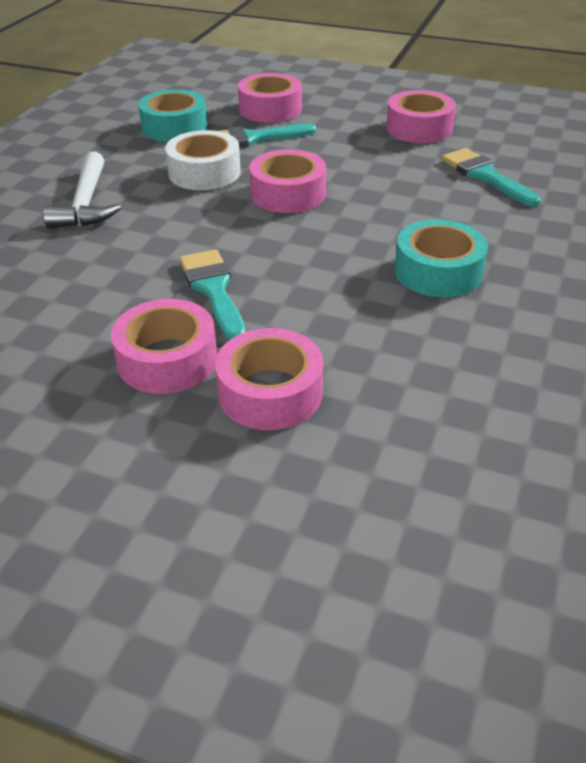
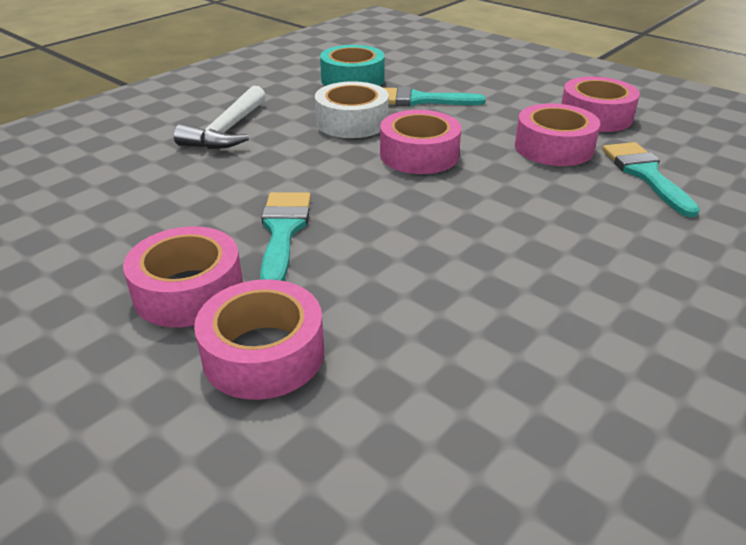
camera: 20 degrees right, 5 degrees down
(270, 109) = (452, 77): pink tape -> pink tape (553, 147)
(438, 271) = (532, 265): turquoise tape -> none

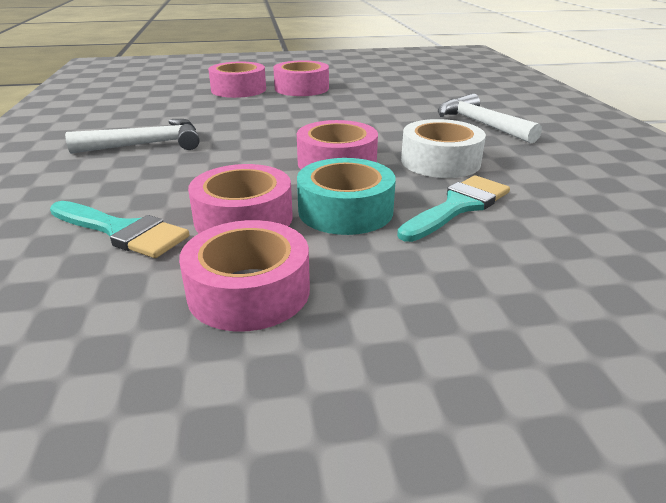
camera: 130 degrees right, 5 degrees down
(283, 231) = (314, 108): turquoise brush -> none
(352, 79) = (568, 196): turquoise tape -> turquoise tape (345, 210)
(554, 268) = (147, 144): none -> white hammer

